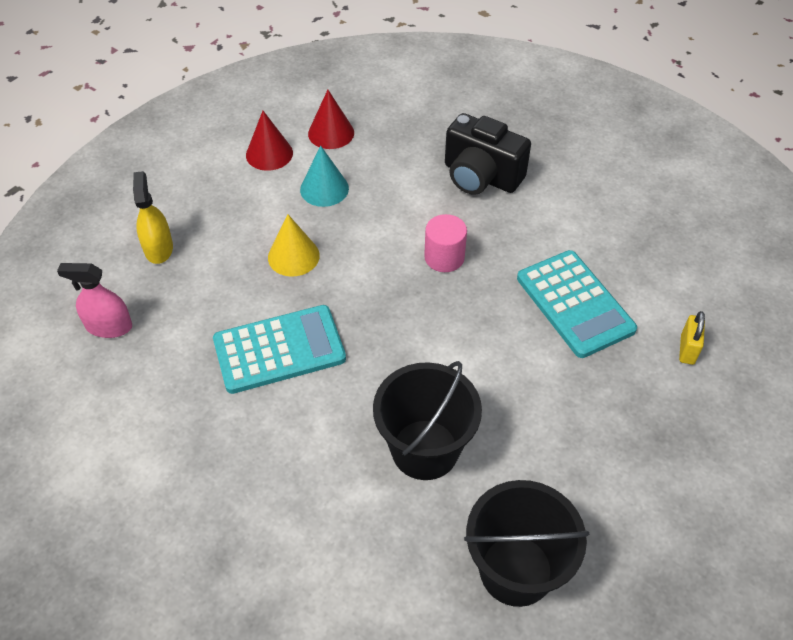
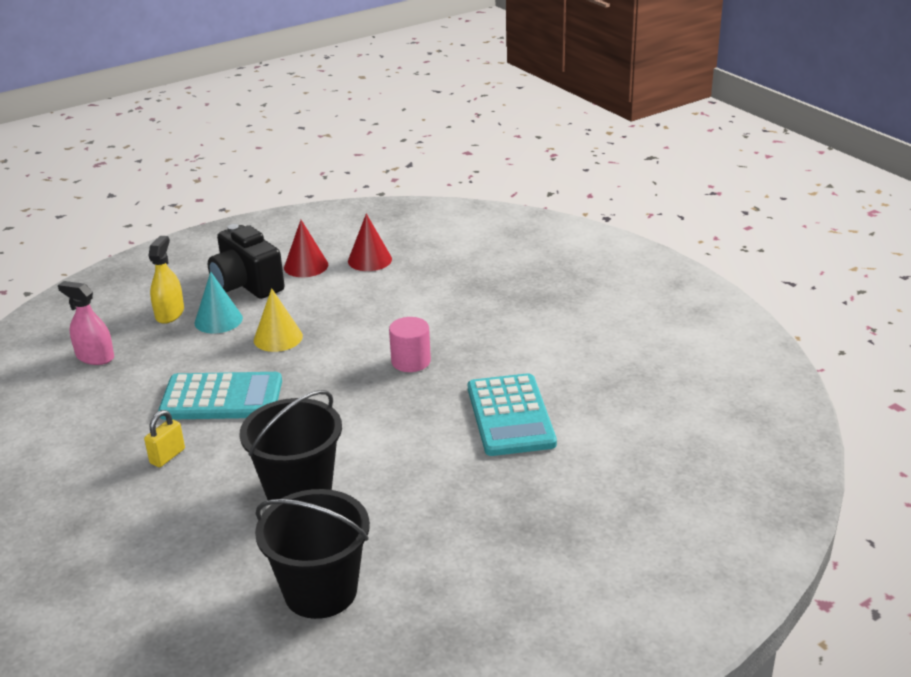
camera: 20 degrees right, 20 degrees down
(324, 189) = (337, 297): turquoise cone -> turquoise cone (218, 320)
(481, 176) = (485, 310): black camera -> black camera (247, 284)
(687, 349) = (598, 469): yellow padlock -> yellow padlock (167, 456)

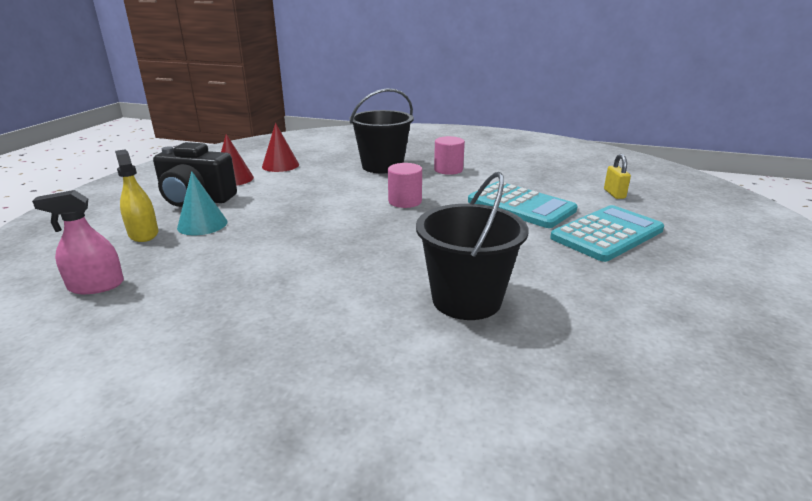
camera: 40 degrees left, 5 degrees down
(167, 456) = (302, 328): yellow padlock -> yellow padlock (614, 194)
(221, 398) = (288, 268): turquoise calculator -> turquoise calculator (607, 234)
(278, 338) = (277, 219): yellow cone -> none
(320, 591) = (621, 360): black bucket -> black bucket (382, 166)
(524, 332) = (448, 170): none -> pink cylinder

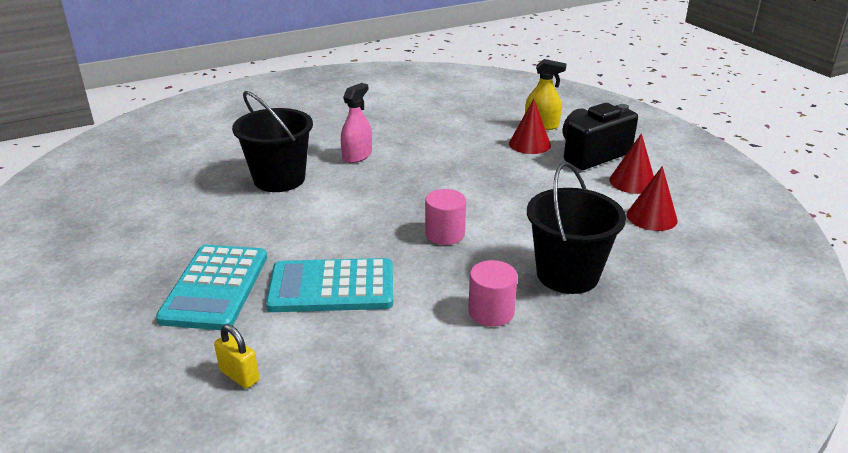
camera: 135 degrees right, 5 degrees up
(96, 286) = (480, 103): pink spray bottle -> pink spray bottle (357, 156)
(202, 224) = (529, 144): turquoise cone -> red cone

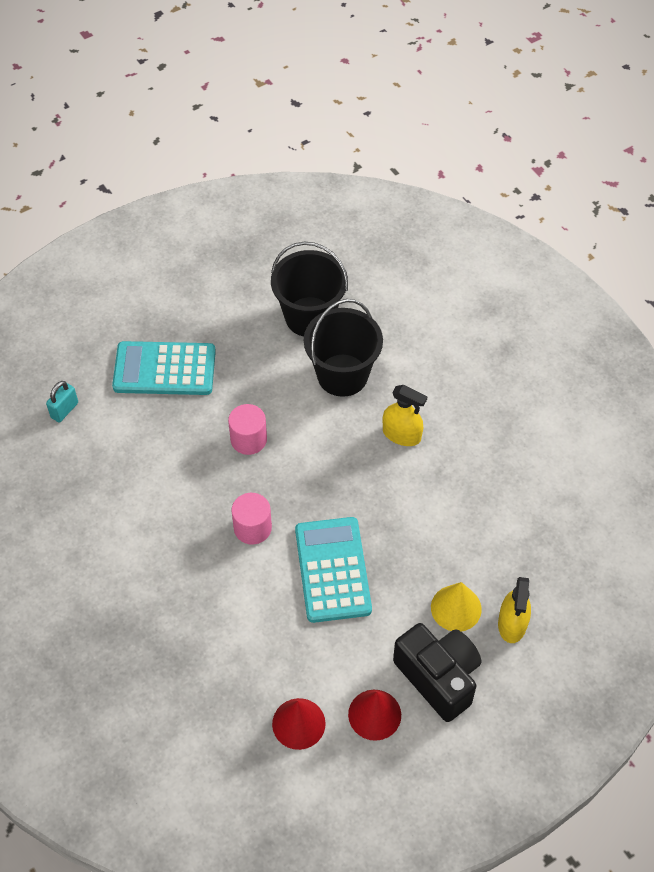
camera: 85 degrees right, 25 degrees up
(239, 375) = (64, 410): yellow padlock -> turquoise padlock
(331, 287) = (167, 449): turquoise calculator -> turquoise calculator (333, 570)
(357, 156) = (401, 434): pink spray bottle -> yellow spray bottle
(491, 312) = (137, 569): pink cylinder -> pink cylinder (248, 439)
(529, 144) = (456, 608): red cone -> yellow cone
(567, 274) = (192, 632): black bucket -> black bucket (309, 317)

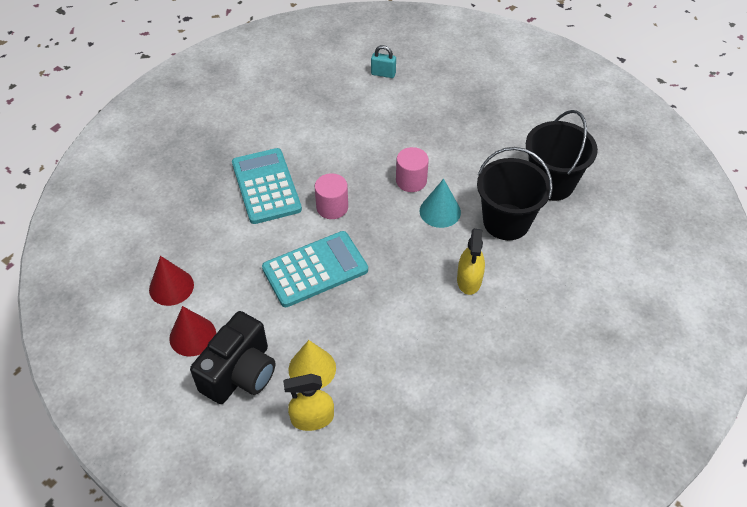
camera: 70 degrees right, 5 degrees down
(164, 369) = (448, 113): turquoise calculator -> turquoise calculator (266, 186)
(303, 428) = (440, 211): none -> turquoise cone

